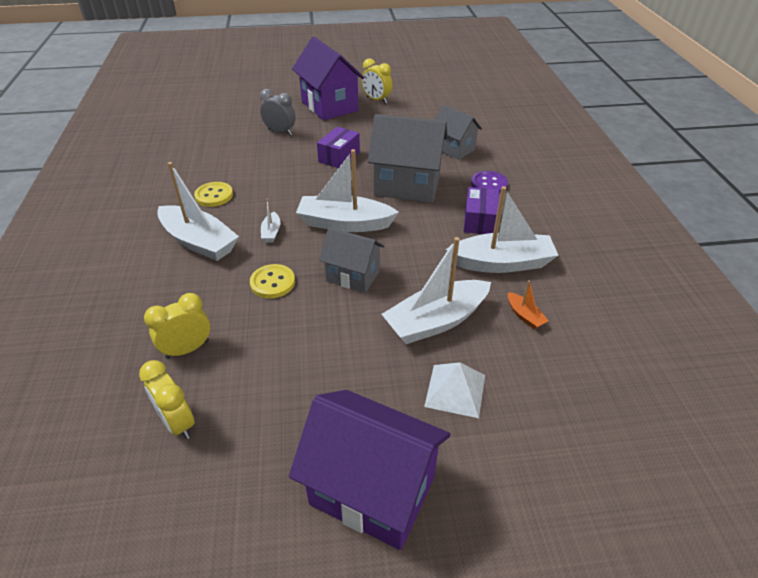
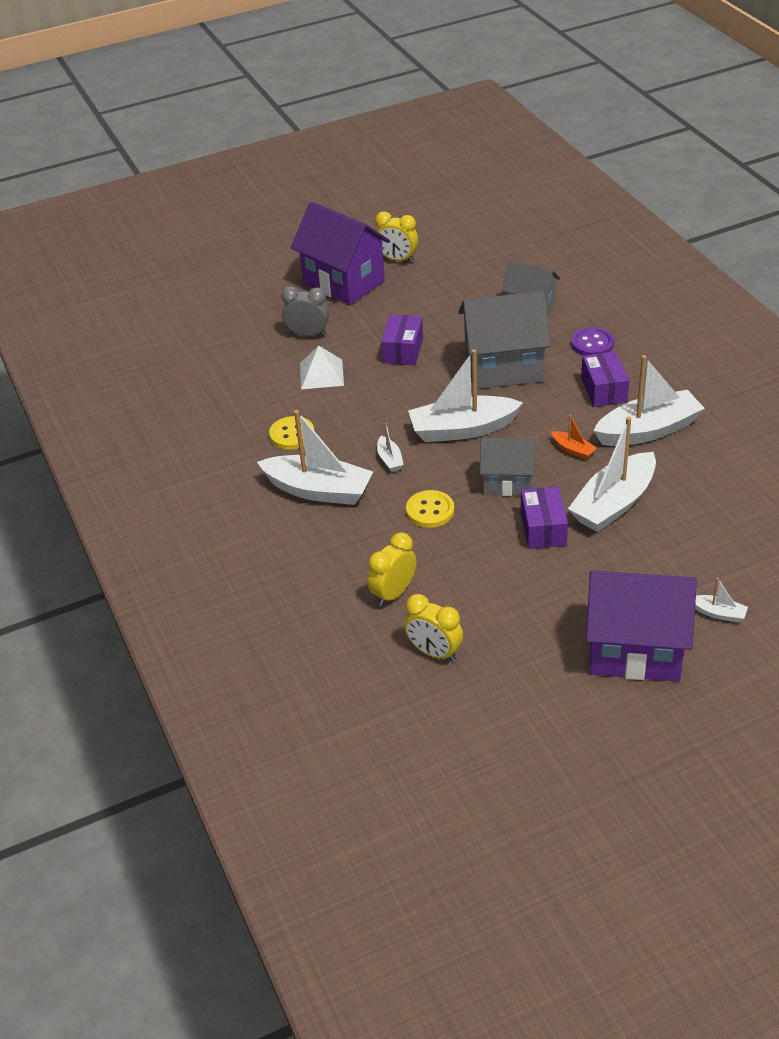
camera: 15 degrees left, 0 degrees up
(358, 326) = (543, 529): none -> purple box
(455, 390) = (662, 558): white pyramid -> white pyramid (321, 374)
(484, 474) = (718, 613): none -> white boat
(524, 316) = (693, 476): orange boat -> orange boat (573, 450)

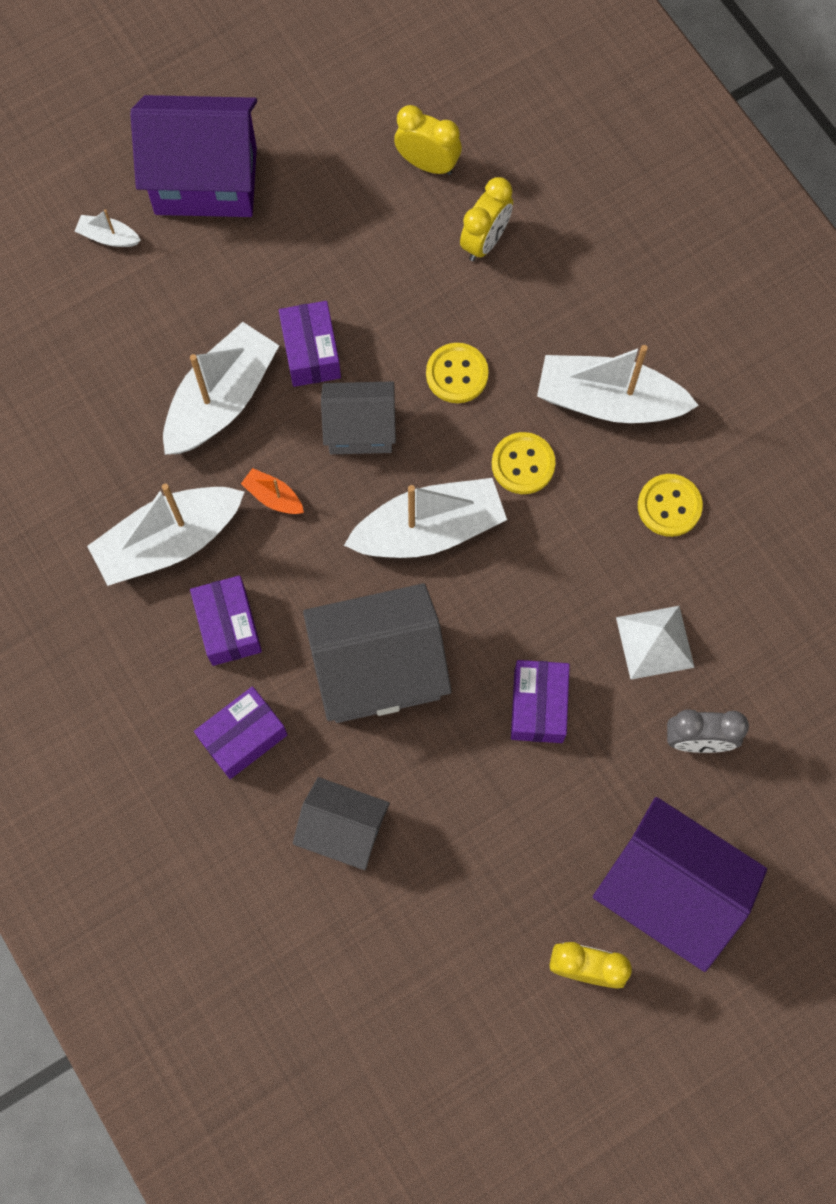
camera: 170 degrees right, 30 degrees up
(390, 459) = (523, 464): white boat -> yellow button
(592, 344) = (243, 737): purple button -> purple box

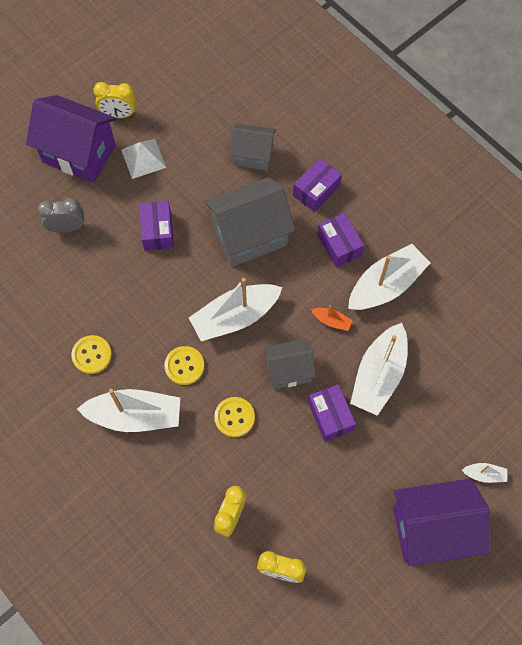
camera: 170 degrees right, 5 degrees down
(655, 642) = (95, 275): white pyramid -> white pyramid (143, 158)

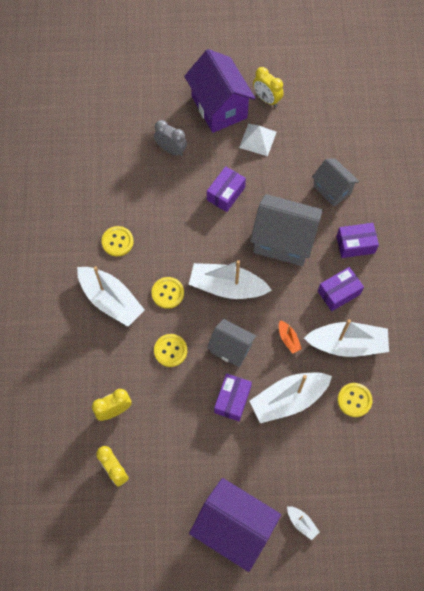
camera: 40 degrees right, 0 degrees up
(339, 245) = (338, 293): purple box -> purple box turned 45 degrees clockwise
(434, 330) = (354, 400): none -> yellow button

